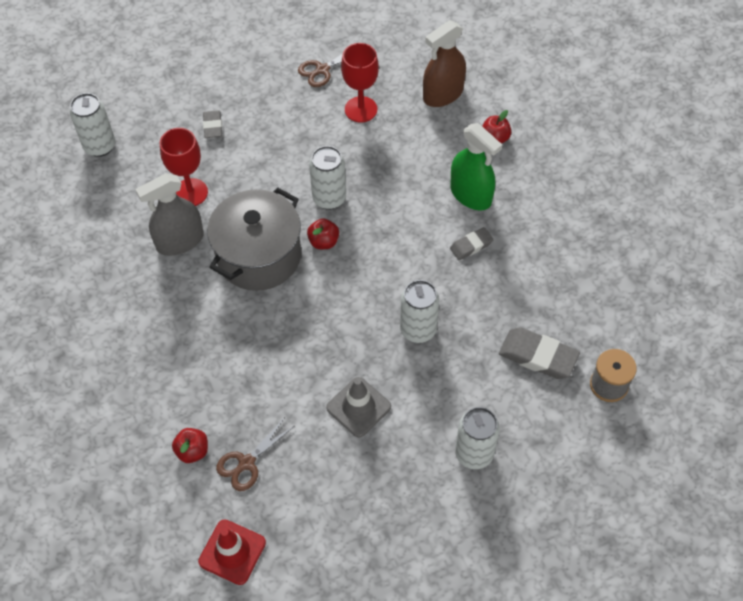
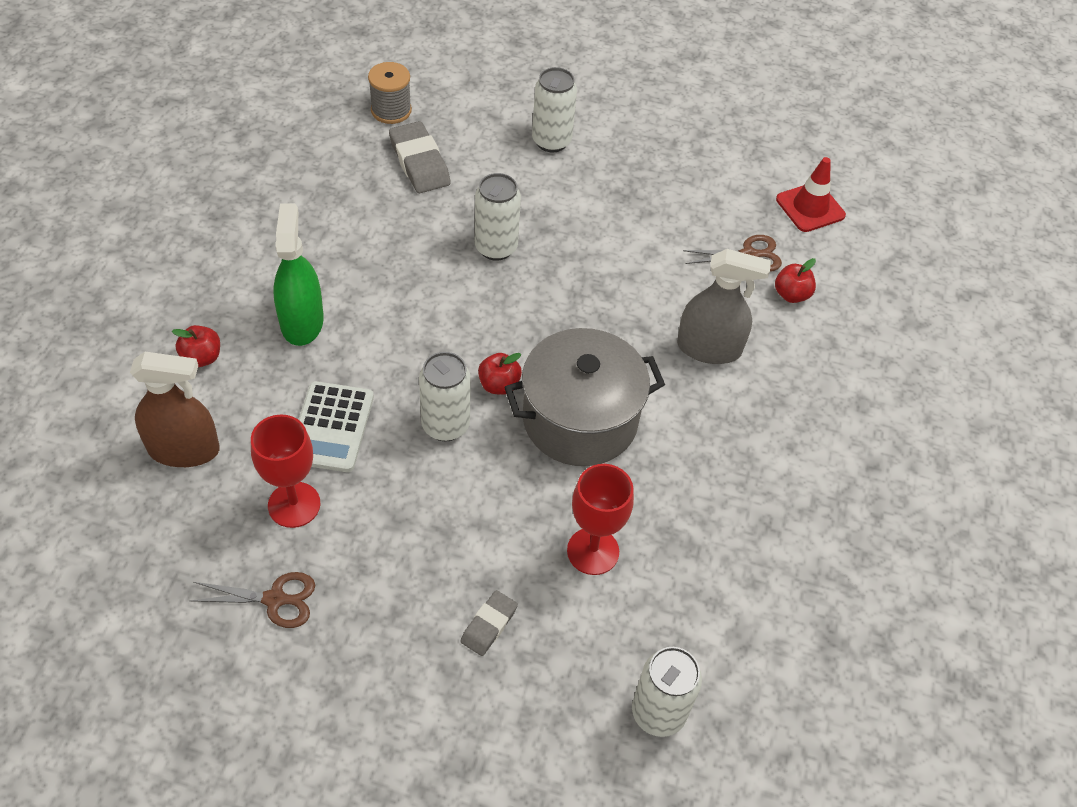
camera: 145 degrees left, 5 degrees down
(180, 241) = (652, 499): grey spray bottle -> grey spray bottle (709, 348)
(358, 407) = (612, 229): grey traffic cone -> none
(386, 154) = (331, 427): none -> white calculator
(471, 245) = (363, 278): grey eraser -> none

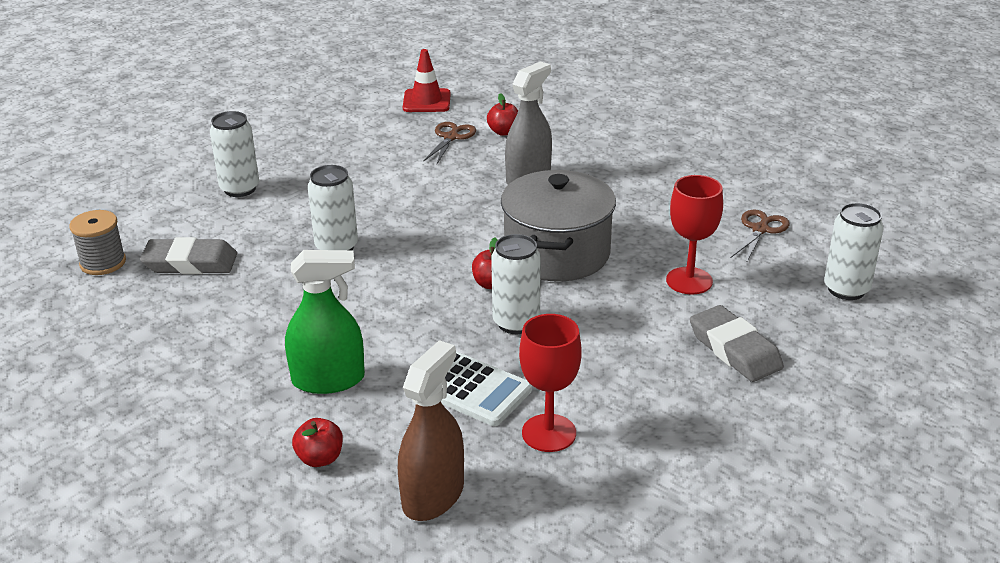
camera: 60 degrees left, 20 degrees down
(275, 599) = (650, 468): brown scissors -> brown scissors (760, 229)
(302, 322) = (328, 380): green spray bottle -> green spray bottle turned 150 degrees clockwise
(489, 625) = (735, 349): grey eraser -> grey eraser, size x1.70

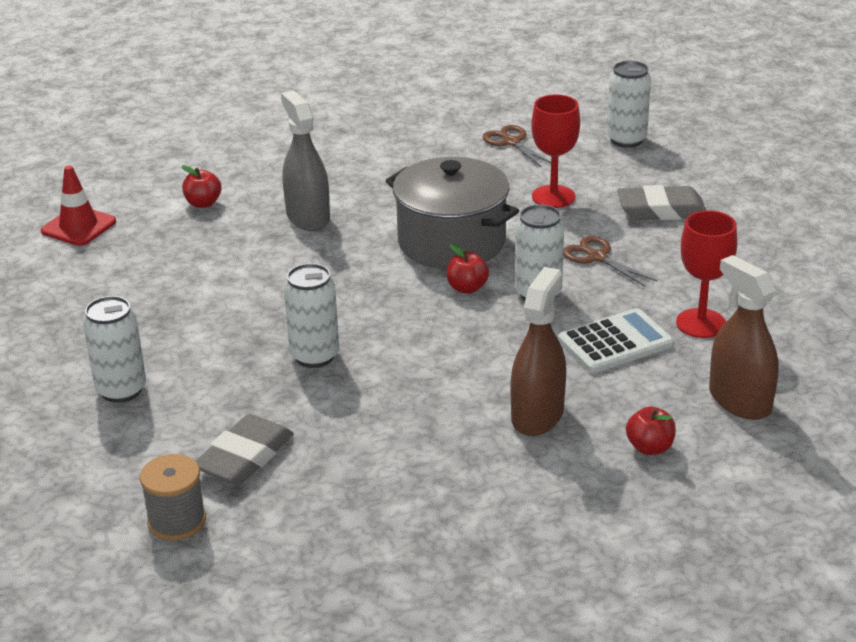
camera: 60 degrees left, 0 degrees up
(328, 380) = (537, 415): green spray bottle -> brown spray bottle
(451, 137) = (175, 234): brown scissors -> brown scissors (597, 257)

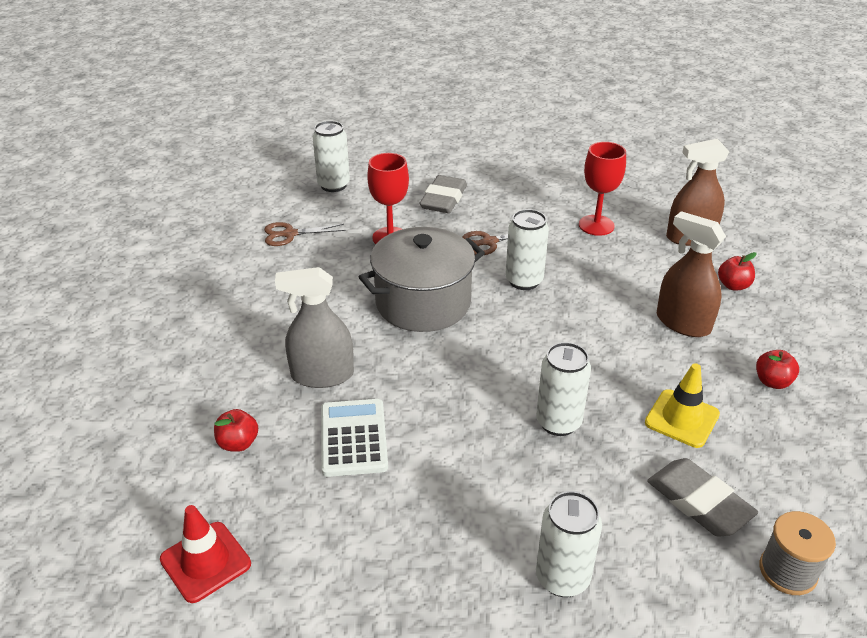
camera: 70 degrees left, 5 degrees up
(363, 433) = (682, 418): none -> yellow traffic cone
(467, 288) = (497, 312): red apple -> red apple (772, 382)
(615, 342) = (604, 265): white calculator -> white calculator (353, 438)

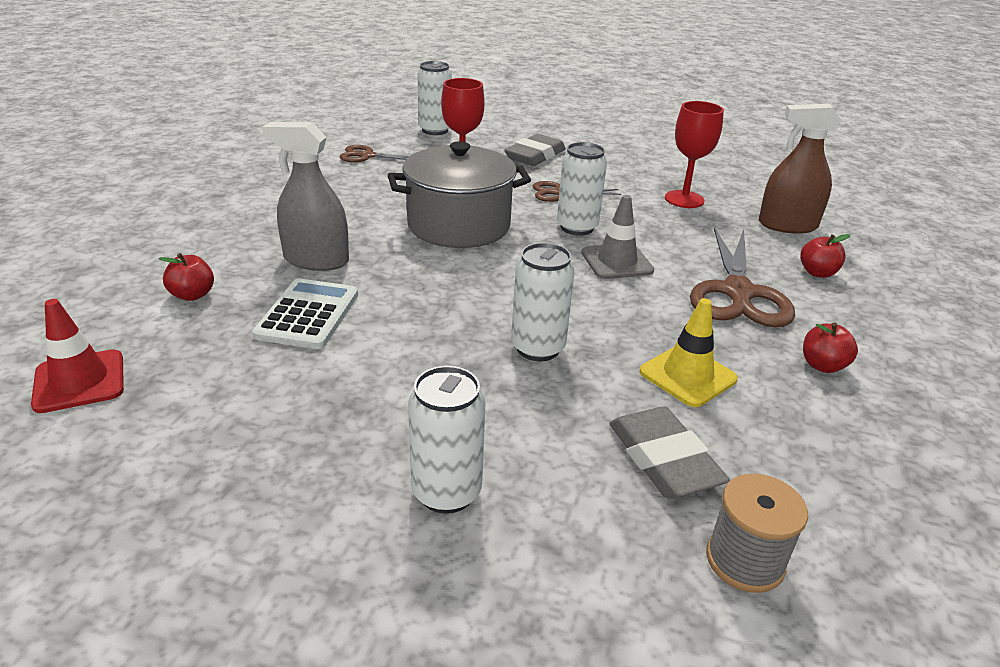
camera: 15 degrees right, 5 degrees down
(575, 312) = (616, 262): none -> grey traffic cone
(683, 323) = (738, 293): brown spray bottle -> brown scissors

